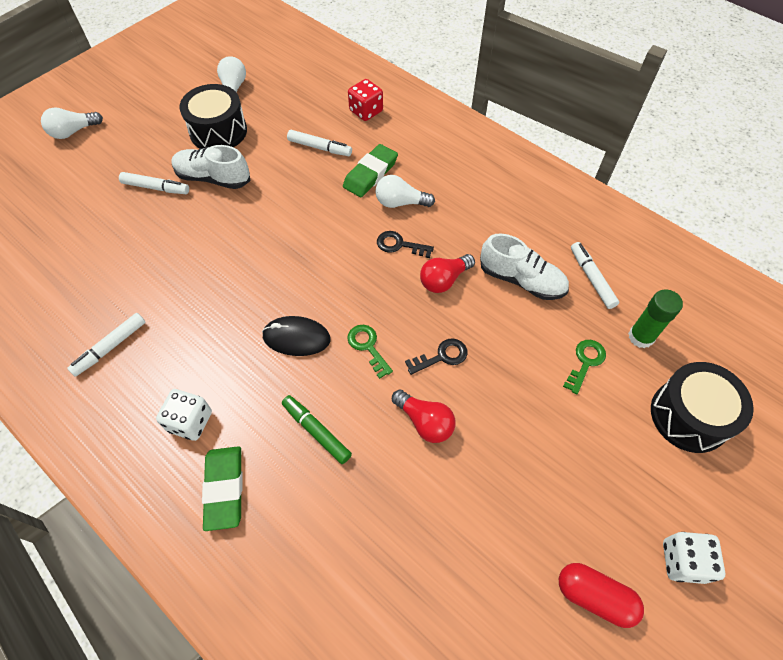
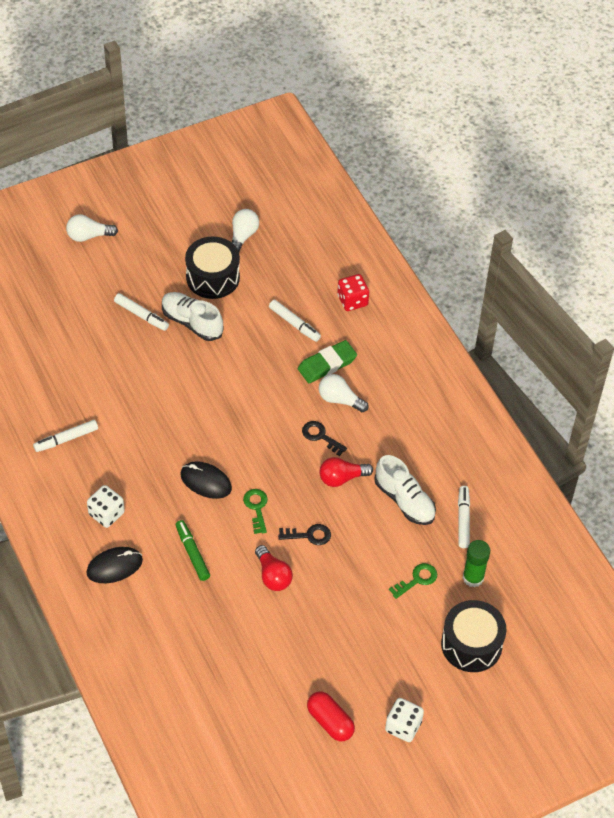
camera: 20 degrees right, 5 degrees down
(224, 488) = (114, 566): green eraser -> black mouse

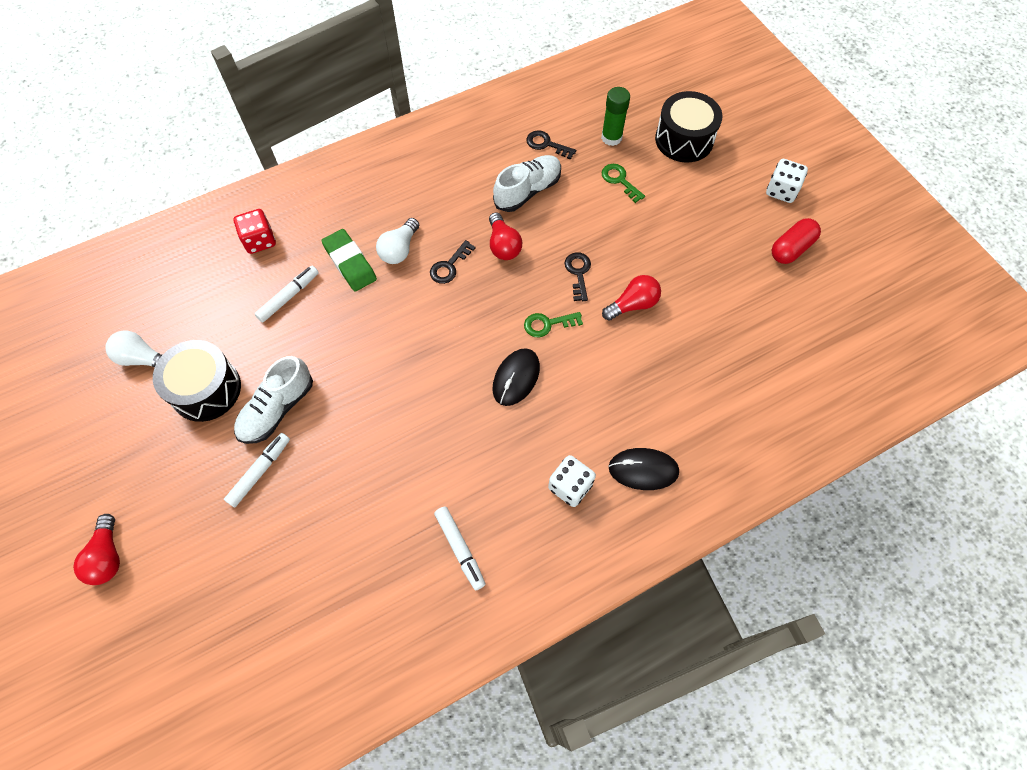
camera: 90 degrees left, 10 degrees up
(88, 236) = (107, 556): white light bulb -> red light bulb
(114, 566) = (643, 470): black mouse -> black mouse turned 60 degrees counterclockwise
(192, 553) = (614, 386): green marker -> none
(463, 520) = (546, 144): white marker -> black key

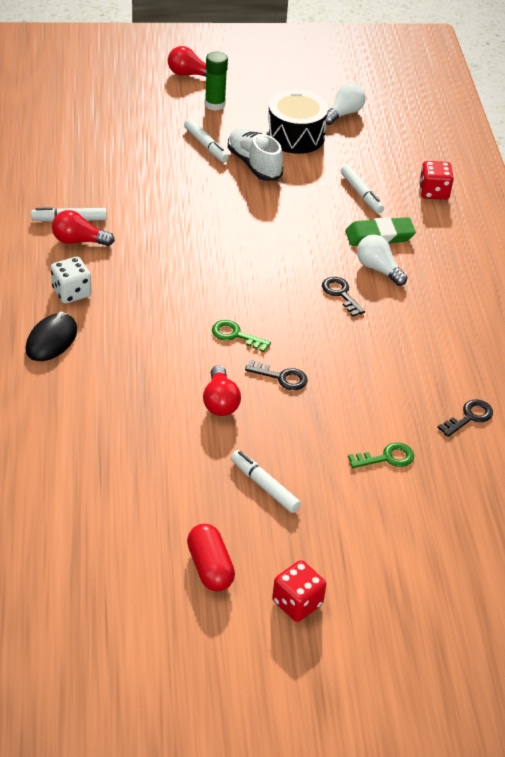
camera: 110 degrees right, 20 degrees down
(503, 245) = (345, 337): red light bulb -> red light bulb (79, 241)
(516, 378) = (193, 296): black mouse -> none
(527, 191) = (408, 378): white shoe -> none
(548, 324) = (236, 335): green key -> green key turned 75 degrees counterclockwise
(611, 137) = (456, 477): green glue stick -> green glue stick (215, 104)
(684, 139) = (423, 544): black drum -> none
(697, 243) = (264, 486): none -> white marker
(781, 191) = (297, 603): white dice -> red dice

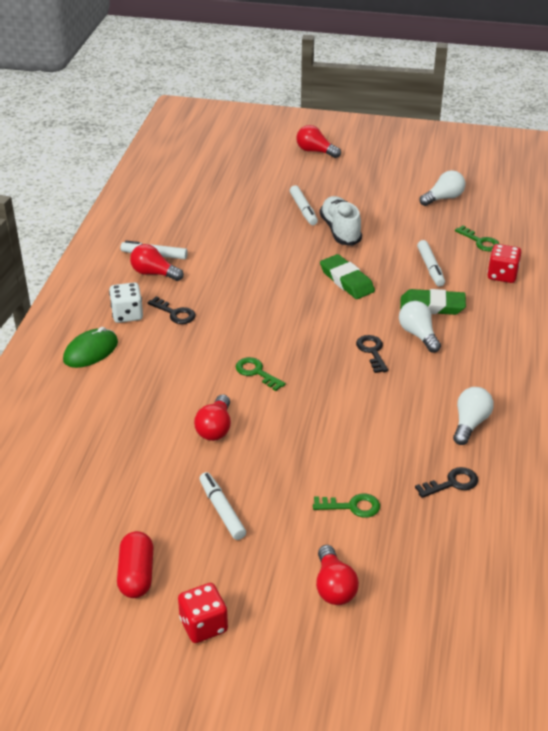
camera: 20 degrees right, 5 degrees down
(51, 340) = (91, 351): black mouse -> green mouse
(215, 104) = (327, 178): green glue stick -> none
(281, 377) = (282, 416): black key -> black key (175, 313)
(284, 220) = (346, 280): none -> green eraser
(295, 136) = (389, 212): black drum -> none
(398, 158) = (480, 241): none -> green key
(402, 540) = (334, 587): none -> red light bulb
(462, 354) = (470, 423): none -> white light bulb

